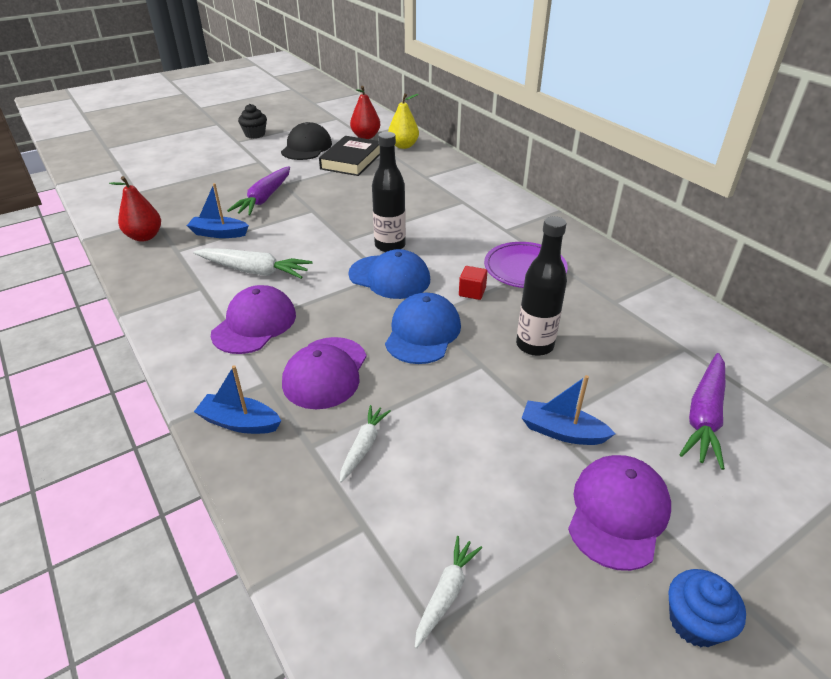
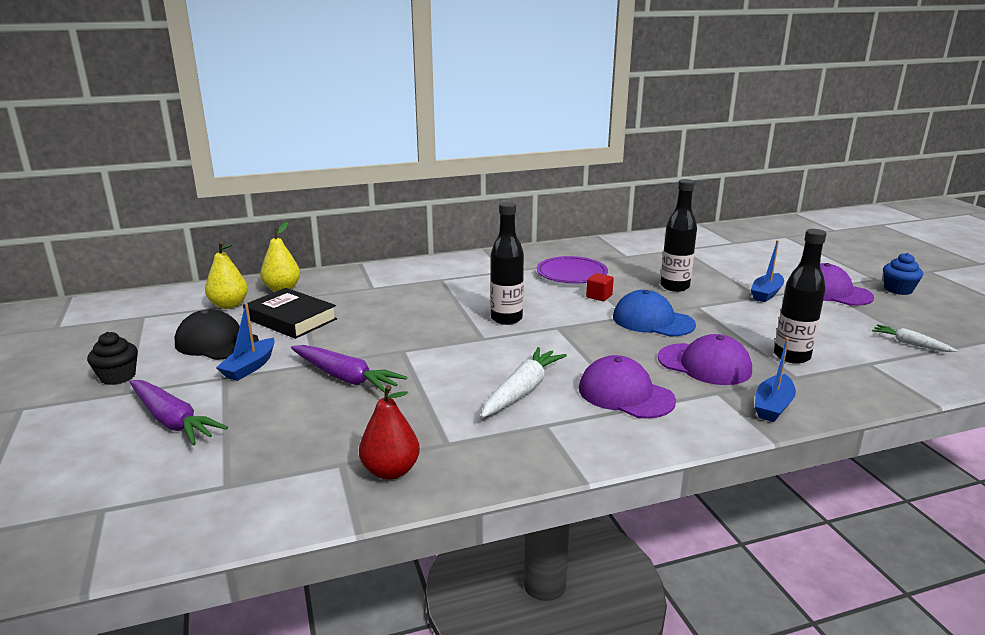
camera: 75 degrees left, 15 degrees down
(219, 233) = (419, 412): blue boat -> blue boat (250, 367)
(364, 446) = (791, 356): white carrot -> black bottle
(365, 136) = (229, 305): red pear -> yellow pear
(389, 277) = (563, 324): blue cap -> none
(704, 416) = (747, 258): purple carrot -> purple carrot (172, 421)

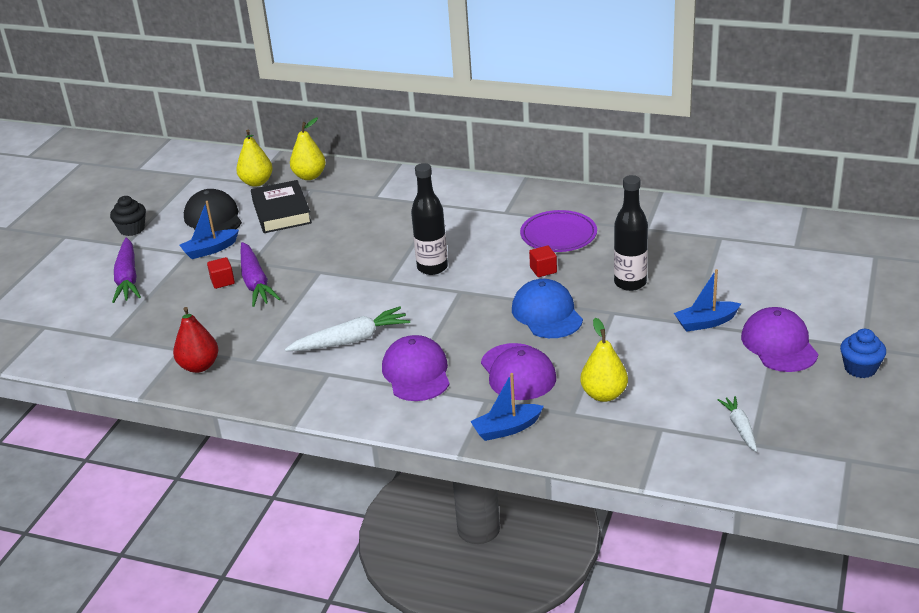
camera: 40 degrees right, 10 degrees up
(304, 388) = (222, 281): none -> red cube
(791, 356) = (604, 394): black bottle -> yellow pear

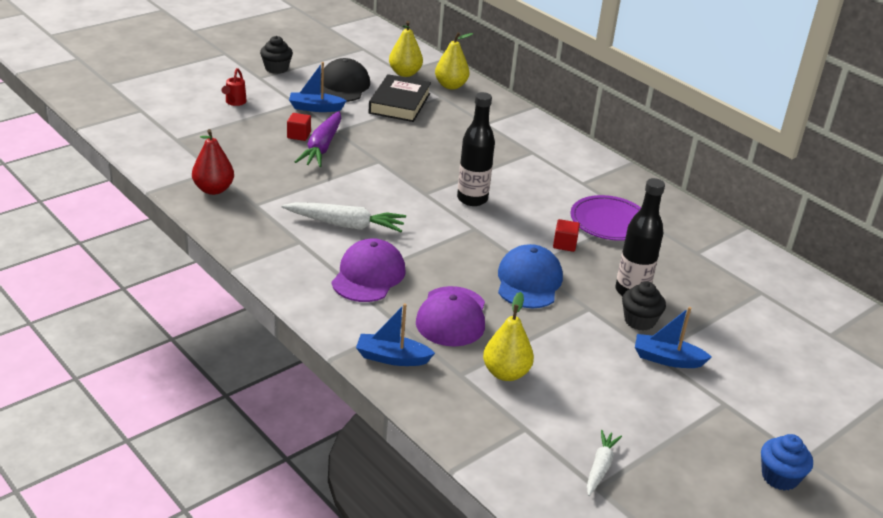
camera: 25 degrees right, 0 degrees up
(128, 278) = (234, 102): purple carrot -> red watering can
(658, 303) = (639, 321): none -> black cupcake
(779, 344) = (718, 413): purple cap -> none

